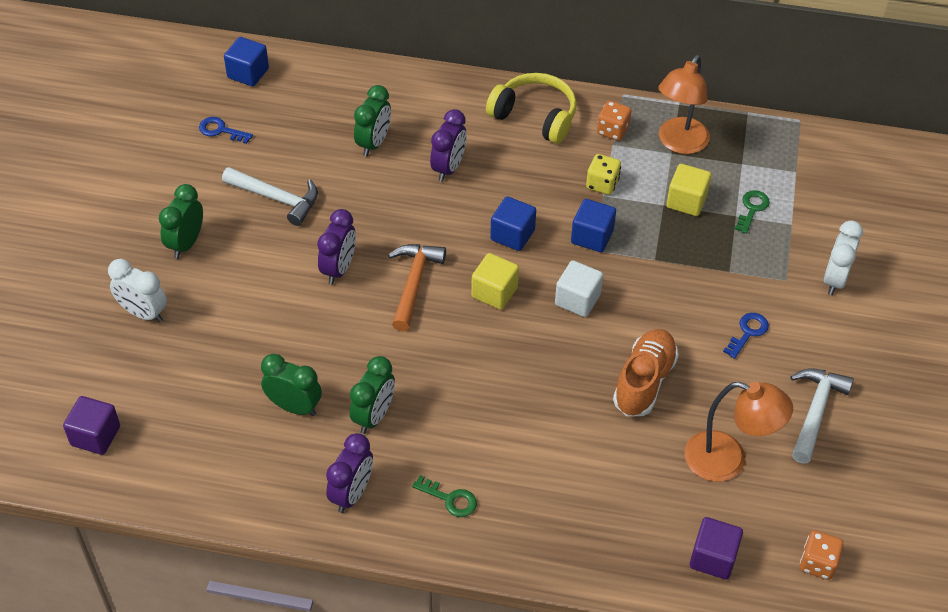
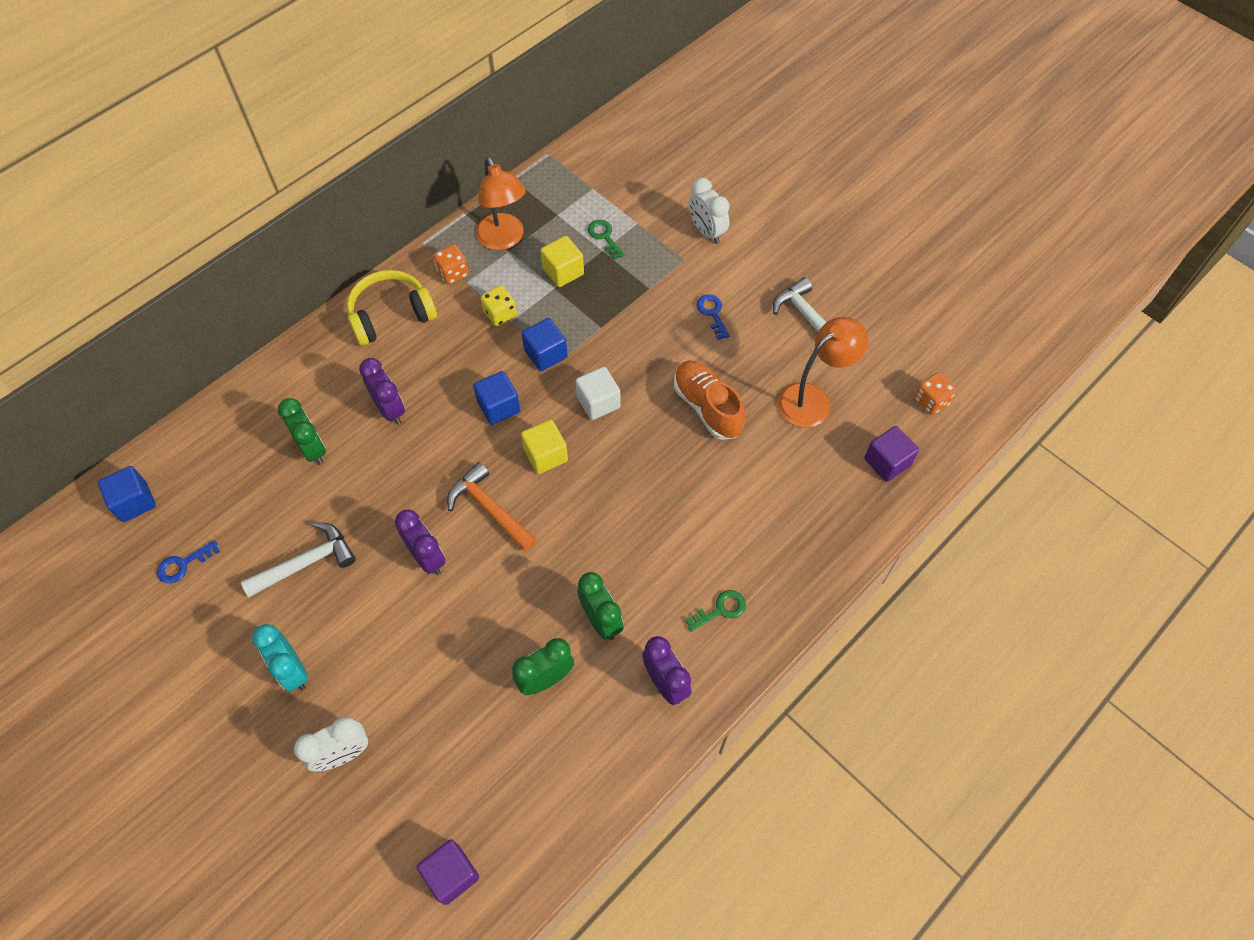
camera: 55 degrees left, 10 degrees up
(186, 243) = (292, 670): green clock -> turquoise clock

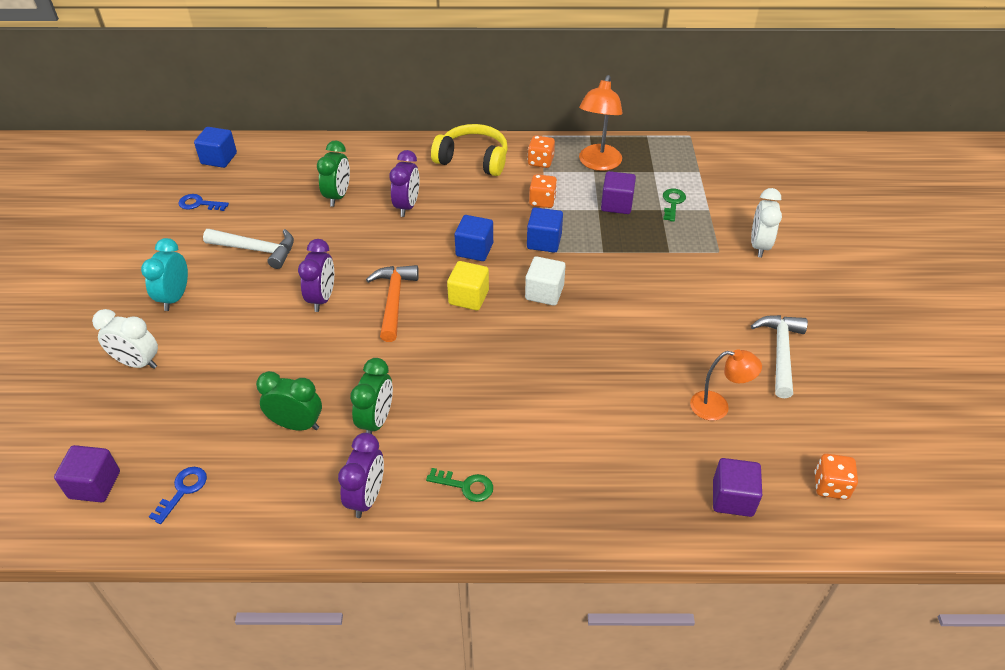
camera: 45 degrees right, 15 degrees down
(500, 314) = (542, 201): yellow dice -> orange dice
(563, 271) = (616, 204): yellow cube -> purple cube
(707, 407) = (622, 351): orange shoe -> none
(712, 313) = (700, 297): blue key -> blue key (183, 490)
(813, 399) = (718, 407): orange lamp -> orange lamp, size x0.66

